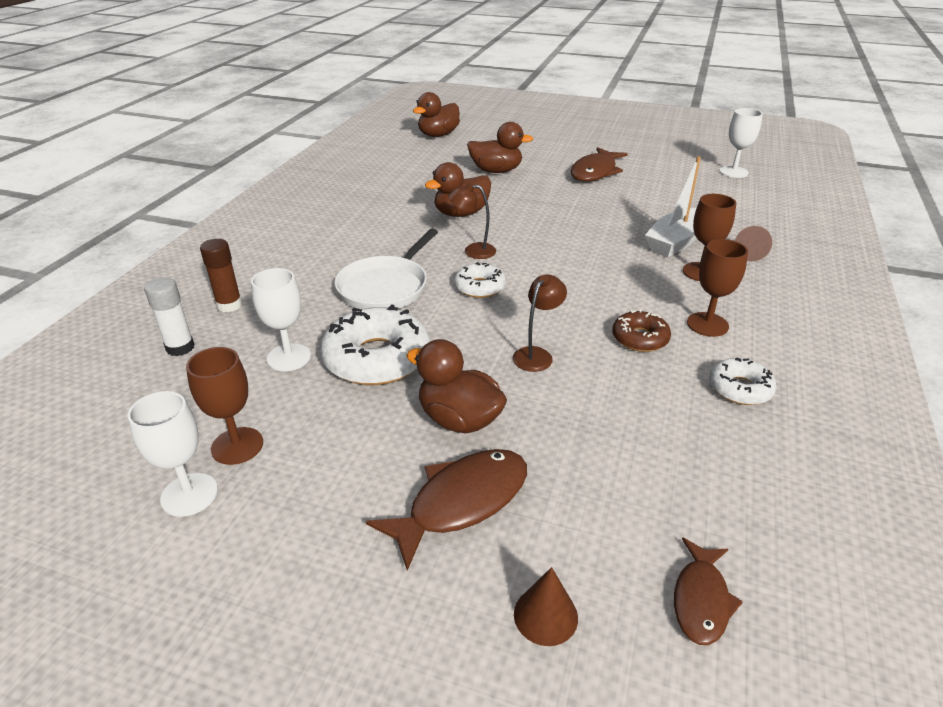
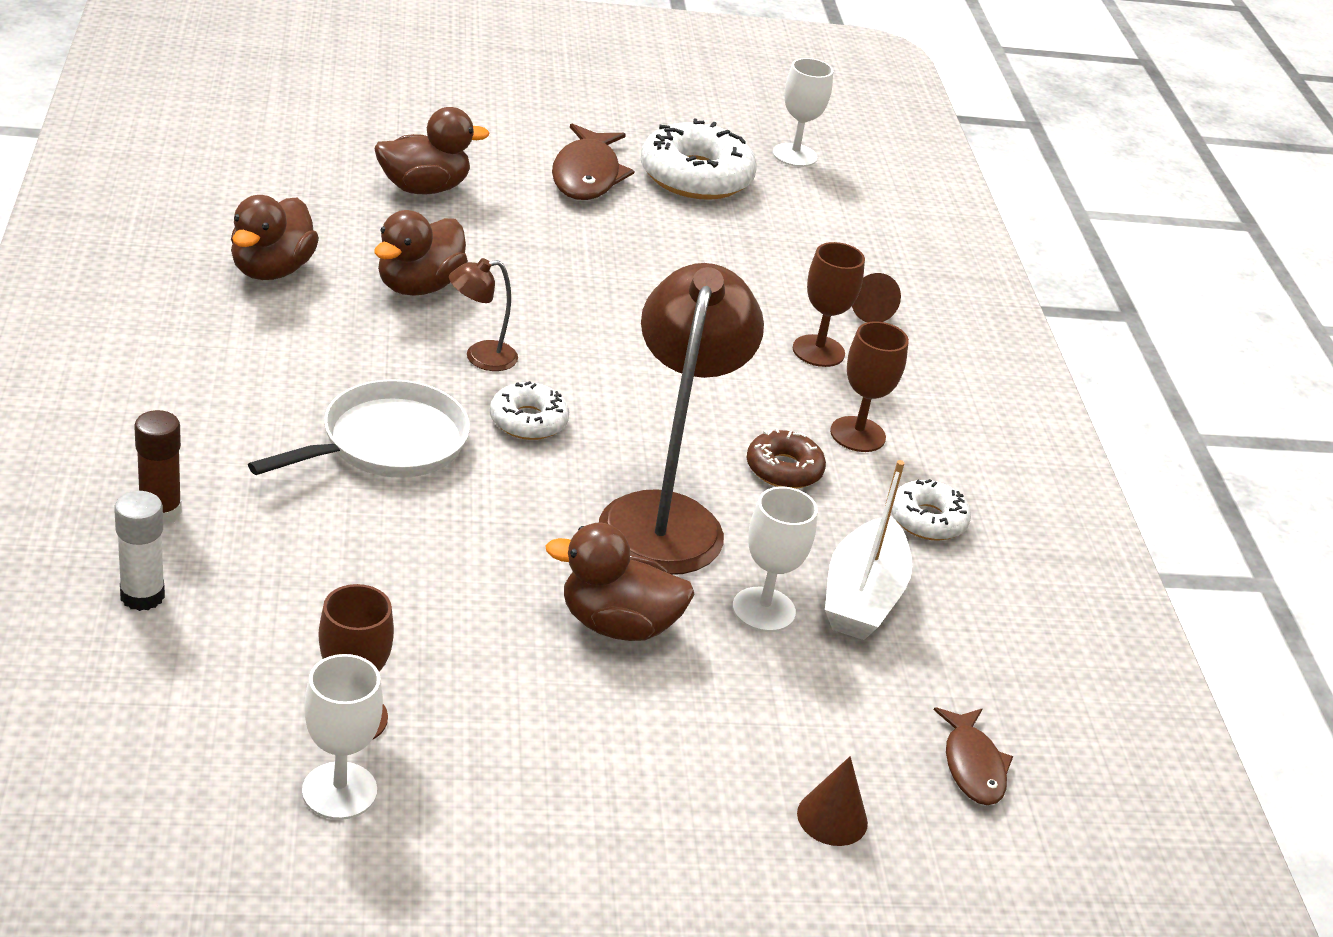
camera: 30 degrees left, 0 degrees up
(289, 357) = (324, 581): white goblet -> white goblet (763, 610)
(377, 358) = (453, 560): white donut -> white donut (695, 177)
(385, 287) = (387, 443): white pan -> white pan turned 135 degrees counterclockwise
(438, 135) = (269, 110): brown duck -> brown duck (271, 270)
(461, 502) = (680, 724): brown fish -> none
(537, 354) = (665, 516): brown lamp -> brown lamp, size x2.23
(676, 242) = (765, 303): white boat -> white boat (862, 597)

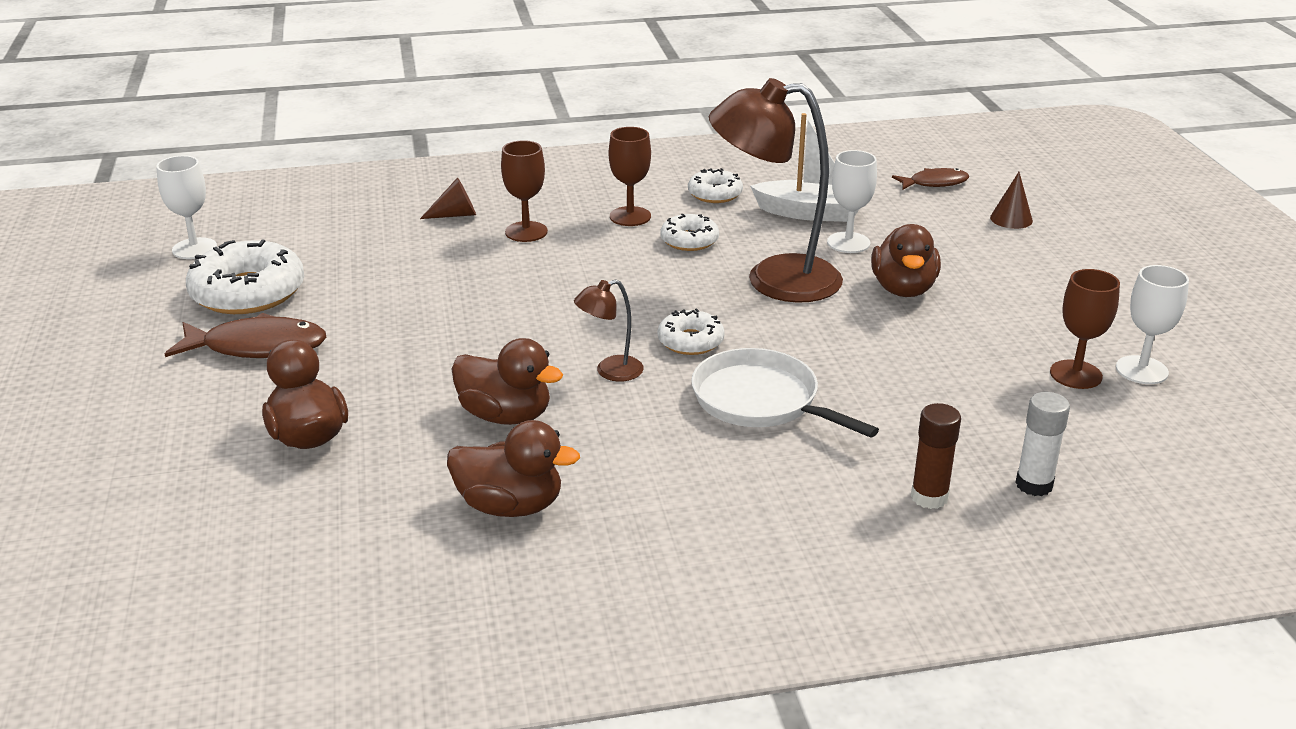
camera: 90 degrees left, 5 degrees down
(480, 357) = (610, 371): brown lamp -> brown lamp turned 90 degrees clockwise
(784, 469) = (689, 240): brown donut -> white donut

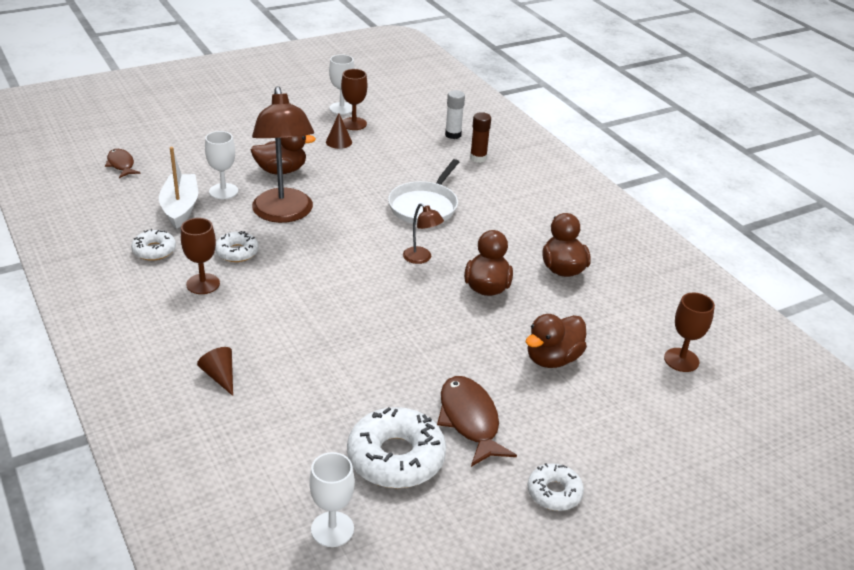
camera: 110 degrees left, 5 degrees up
(526, 232) = (242, 330): brown goblet -> brown goblet (681, 360)
(690, 341) = (373, 235): white donut -> white donut (554, 492)
(1011, 219) = (174, 139): brown cone -> brown cone (339, 142)

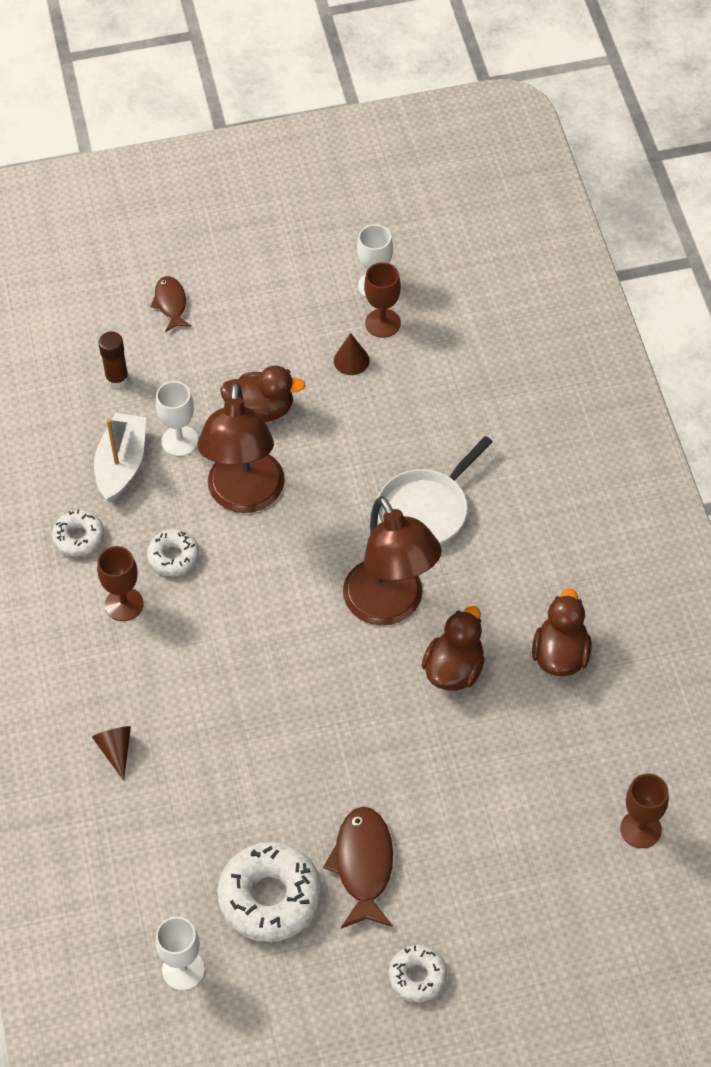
camera: 20 degrees right, 20 degrees up
(121, 164) = (63, 368): brown fish -> brown fish (171, 303)
(421, 258) = (390, 606): brown lamp -> brown lamp, size x2.23
(453, 135) = (513, 367): white glue stick -> none
(478, 158) = (531, 423): brown glue stick -> brown glue stick (117, 379)
(552, 359) = (489, 797): brown duck -> none

